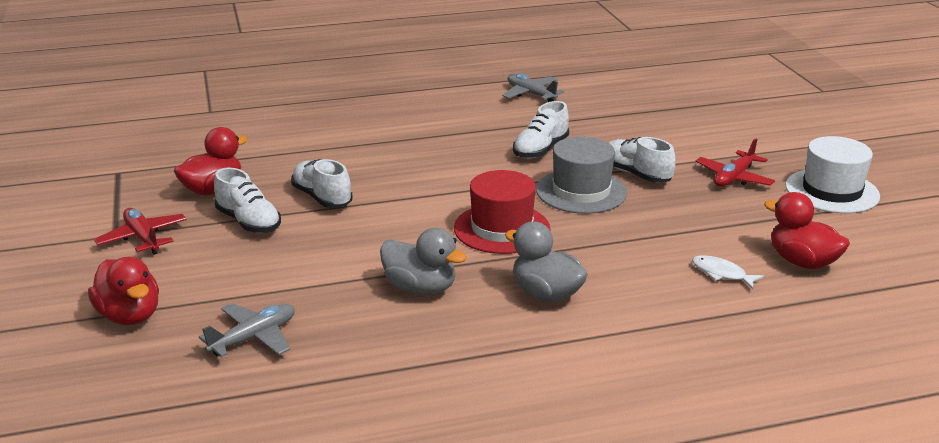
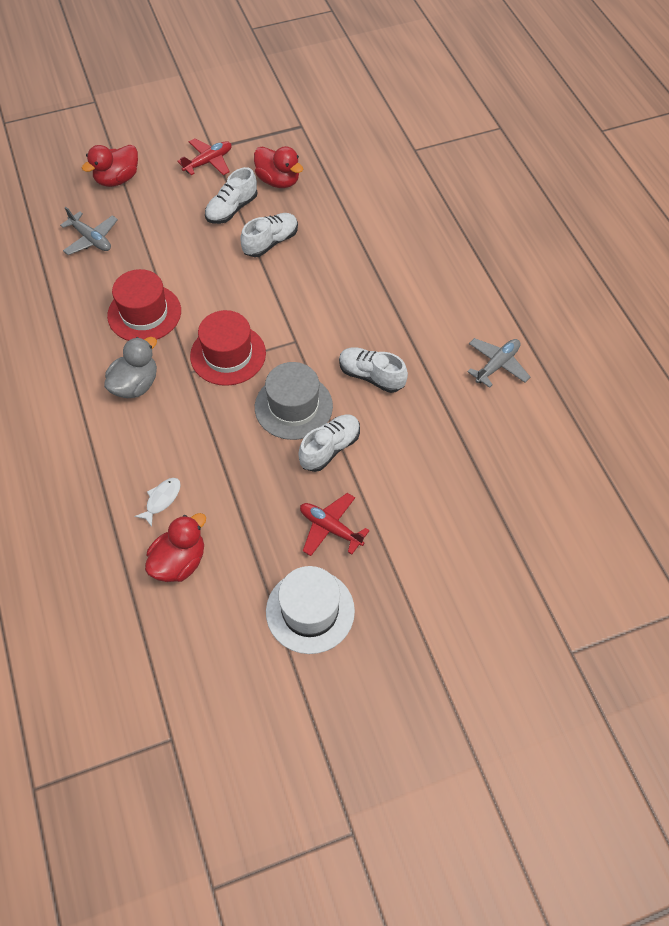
camera: 85 degrees right, 30 degrees up
(420, 288) = (144, 313): grey duck -> red hat

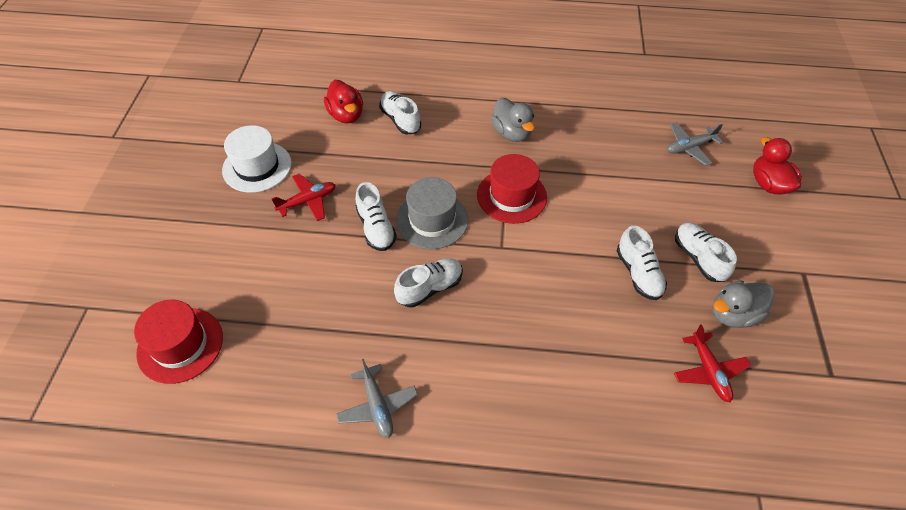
camera: 115 degrees right, 5 degrees down
(144, 313) = (585, 157): red hat -> red hat (180, 345)
(161, 500) = (400, 120): white fish -> white shoe
(208, 162) = (780, 262): red plane -> red plane (708, 371)
(278, 181) = (733, 314): red duck -> grey duck

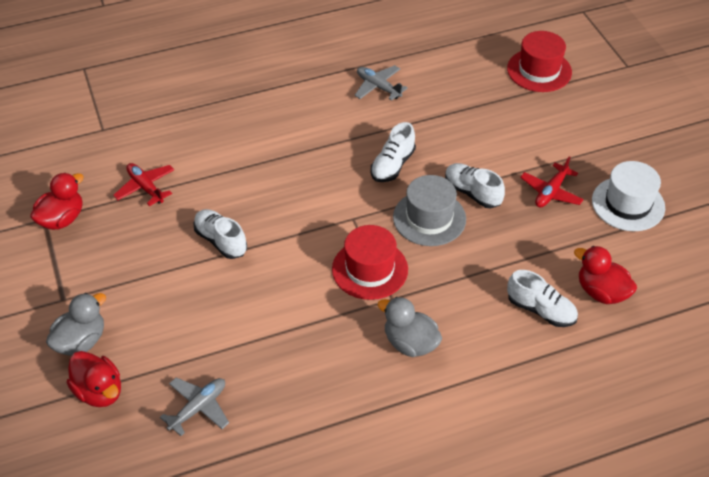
camera: 155 degrees right, 5 degrees down
(698, 258) = (167, 276): white shoe -> none
(733, 314) = (129, 237): grey duck -> grey duck (81, 341)
(810, 367) = (62, 219): none -> red duck

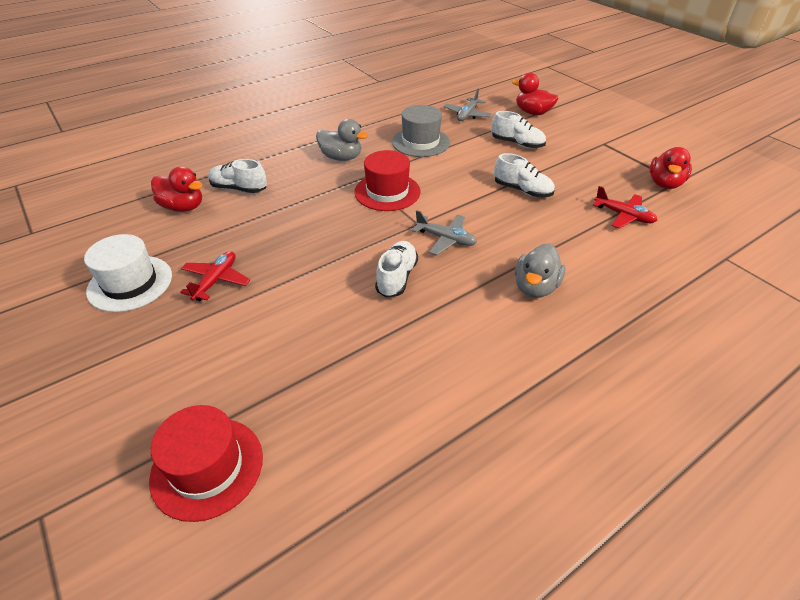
camera: 165 degrees right, 5 degrees down
(81, 341) = (567, 128): grey duck -> grey duck (535, 287)
(378, 87) = (453, 377): grey plane -> grey plane (445, 239)
(429, 218) = (344, 236): grey hat -> grey hat (420, 142)
(472, 193) = (304, 265): white shoe -> white shoe (517, 144)

